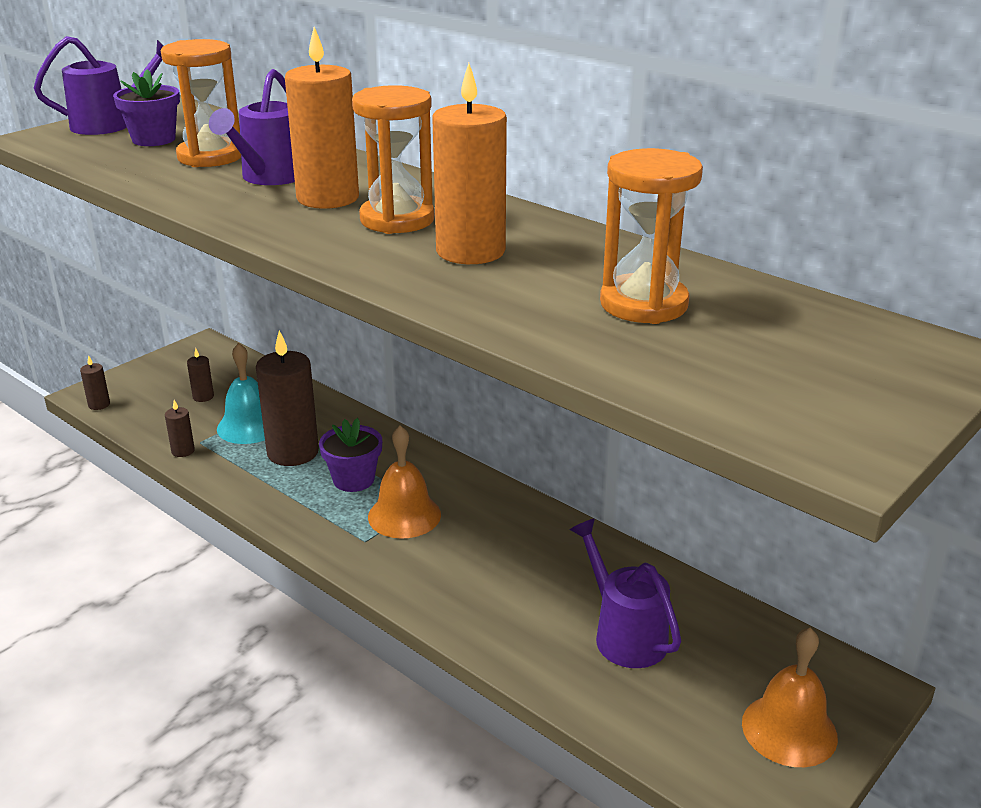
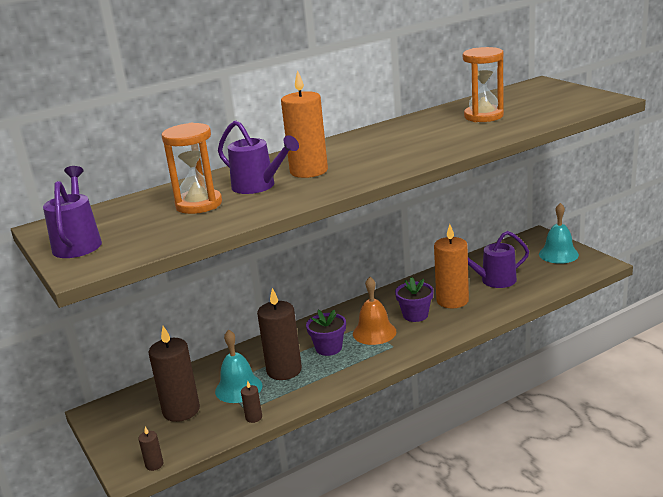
camera: 70 degrees left, 5 degrees down
(154, 139) = (137, 225): purple flower pot -> purple flower pot (415, 315)
(203, 397) = (181, 410): brown candle -> brown candle, size x2.27
(397, 220) = (355, 156): orange hourglass -> none
(470, 251) = (409, 142): orange candle -> orange candle (452, 300)
(789, 729) = (558, 254): orange bell -> turquoise bell

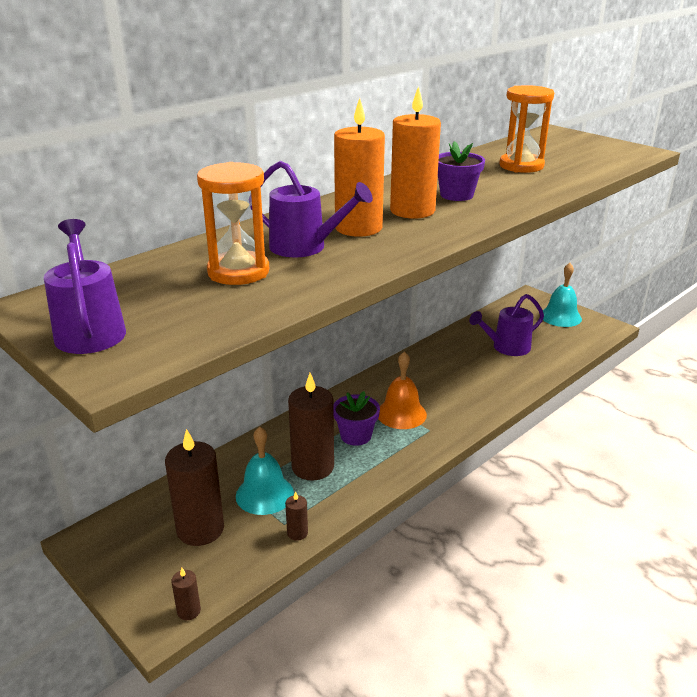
camera: 15 degrees left, 5 degrees up
(415, 315) = (439, 391): purple flower pot -> purple flower pot (456, 195)
(452, 300) = (472, 372): orange candle -> orange candle (412, 211)

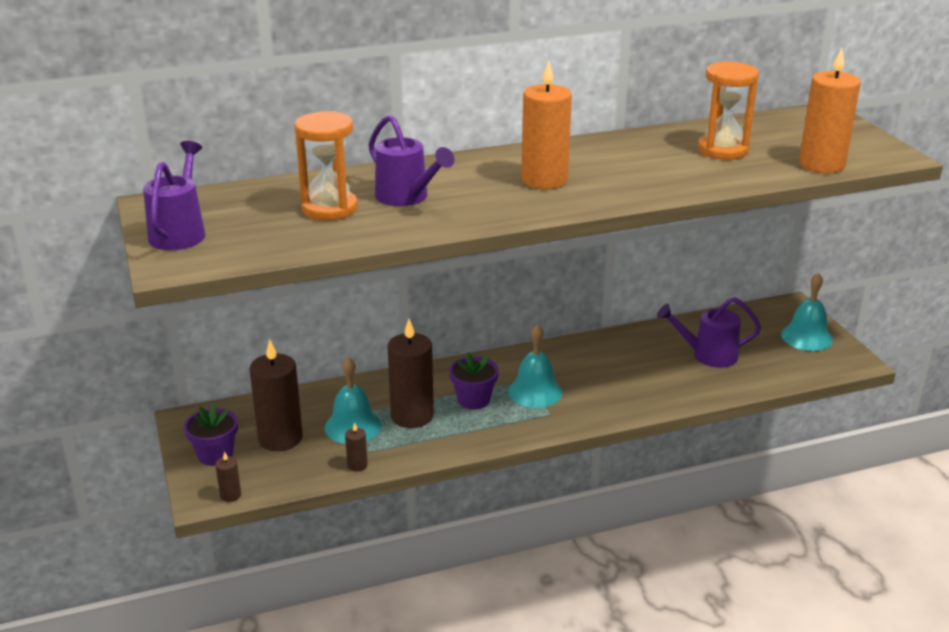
camera: 25 degrees right, 0 degrees up
(358, 228) = (473, 188): orange candle -> orange candle (821, 165)
(401, 414) = (535, 392): orange bell -> turquoise bell
(456, 195) = (609, 171): purple flower pot -> purple flower pot (215, 454)

